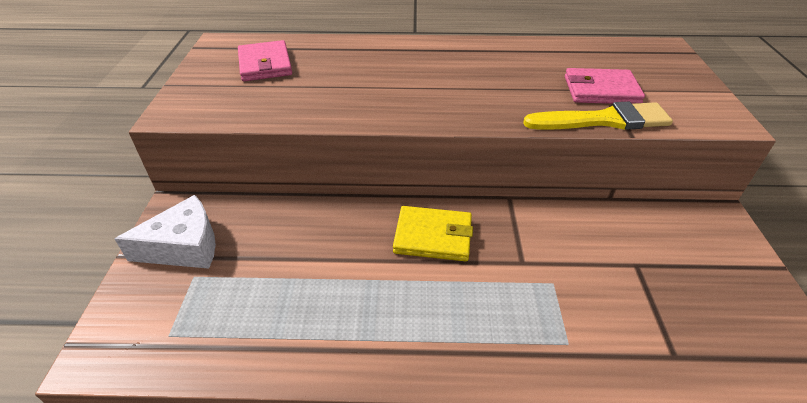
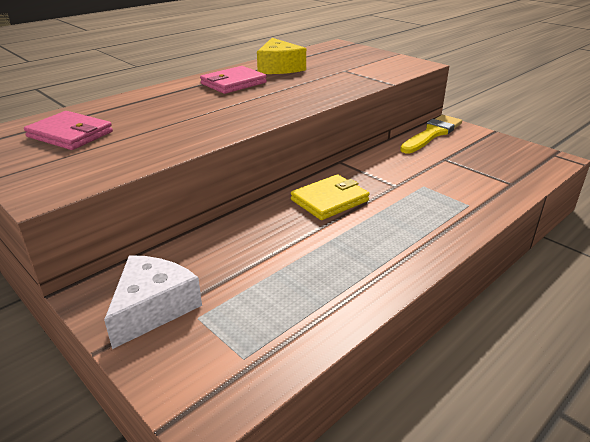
camera: 45 degrees left, 10 degrees down
(538, 57) = (279, 68): none -> yellow cheese
(601, 90) = (342, 71): pink wallet -> pink wallet (233, 83)
(604, 120) = (368, 82): yellow brush -> yellow brush (432, 134)

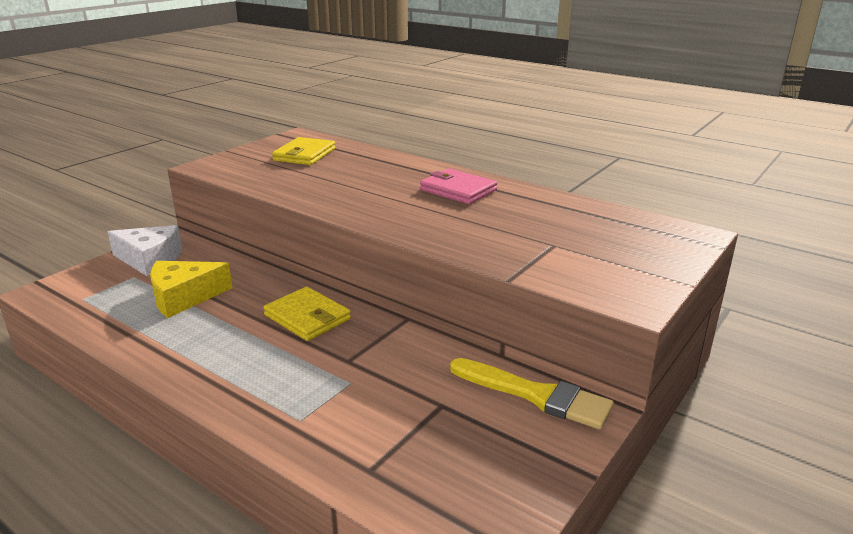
camera: 80 degrees right, 5 degrees down
(70, 134) = (304, 155): pink wallet -> yellow wallet
(279, 68) = (534, 206): yellow cheese -> yellow cheese (184, 297)

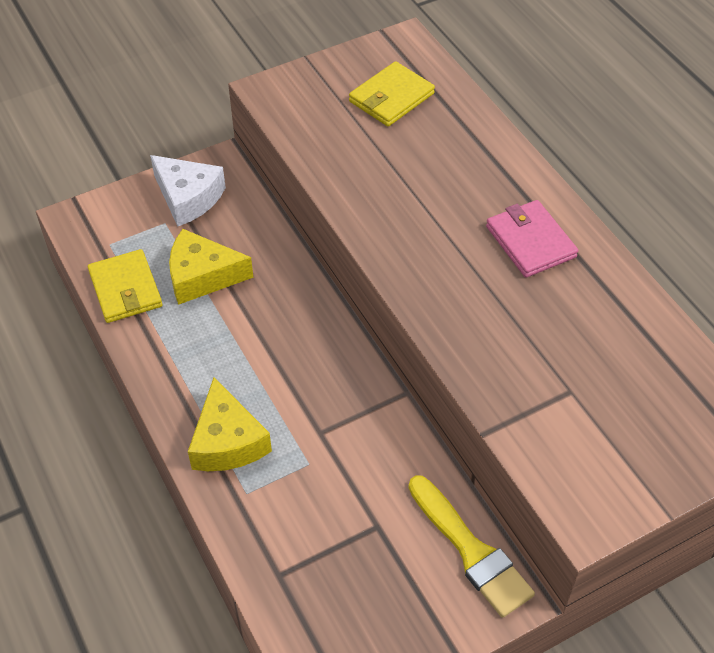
camera: 25 degrees right, 25 degrees up
(260, 390) = (227, 441): none -> yellow cheese
(307, 317) = (308, 353): yellow wallet -> yellow wallet (125, 289)

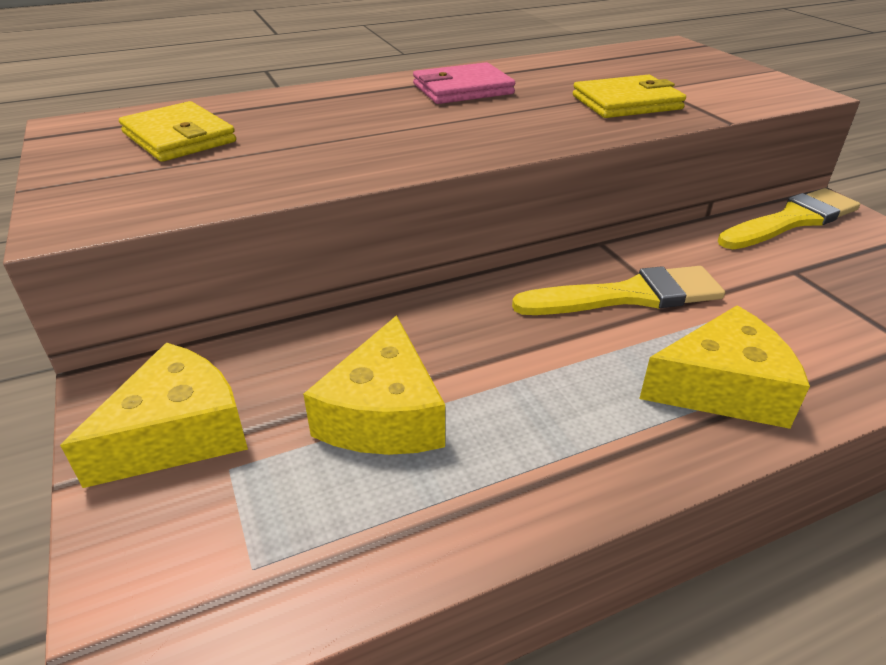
camera: 85 degrees left, 15 degrees down
(125, 289) = (393, 531): yellow wallet -> yellow wallet (627, 102)
(188, 198) = (178, 434): white cheese -> yellow cheese
(329, 403) = (628, 296): none -> yellow brush

